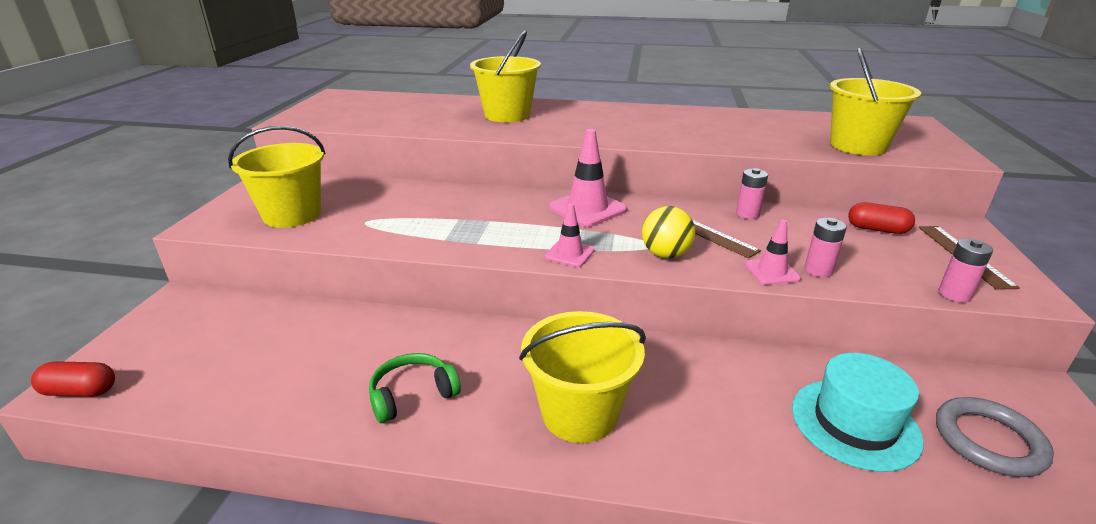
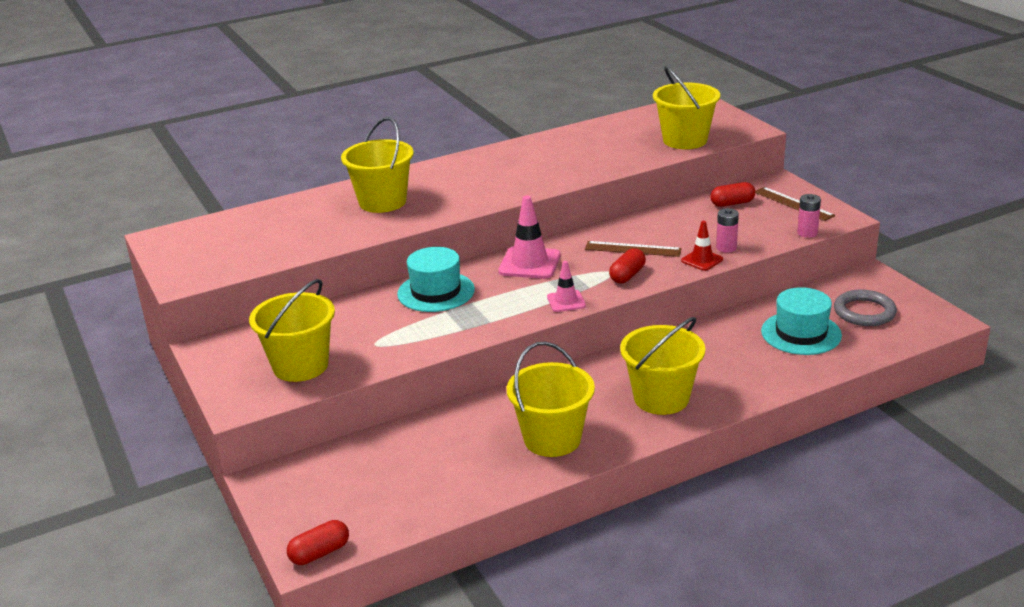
camera: 35 degrees left, 0 degrees up
(412, 395) = (552, 439): green headphones -> yellow bucket
(477, 201) = (436, 292): none -> turquoise hat
(665, 254) = (627, 275): yellow ball -> red capsule
(747, 214) = (643, 223): pink battery -> none
(771, 272) = (702, 260): pink traffic cone -> red traffic cone

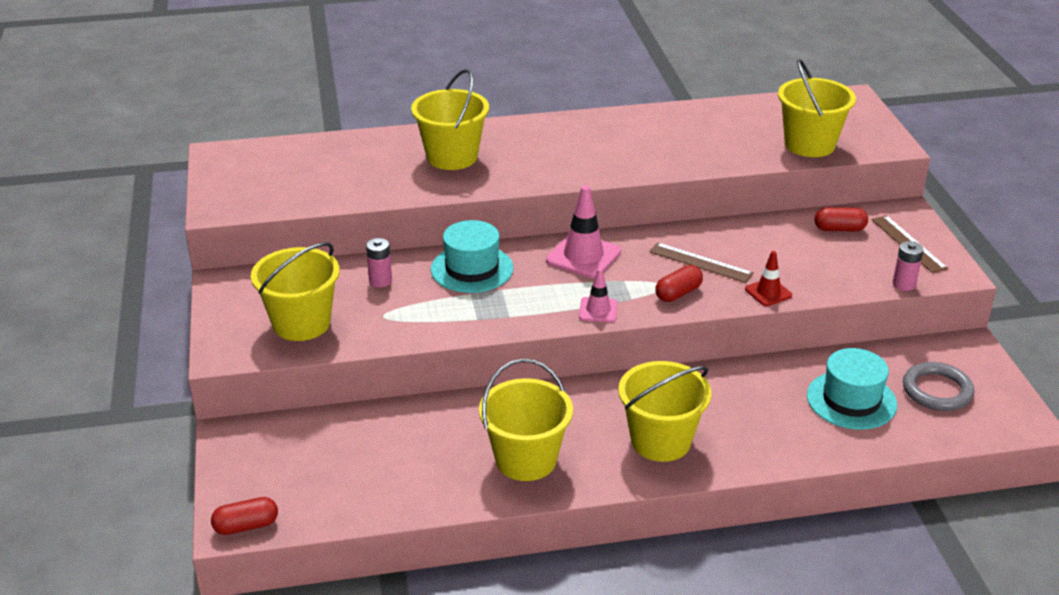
camera: 15 degrees right, 5 degrees up
(726, 248) = (803, 283): pink battery -> pink battery (380, 281)

